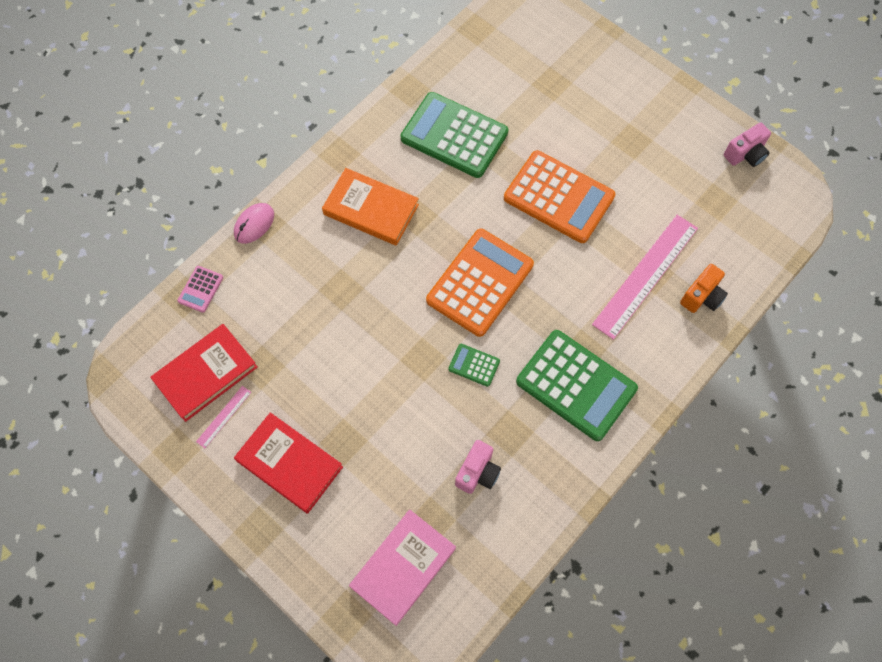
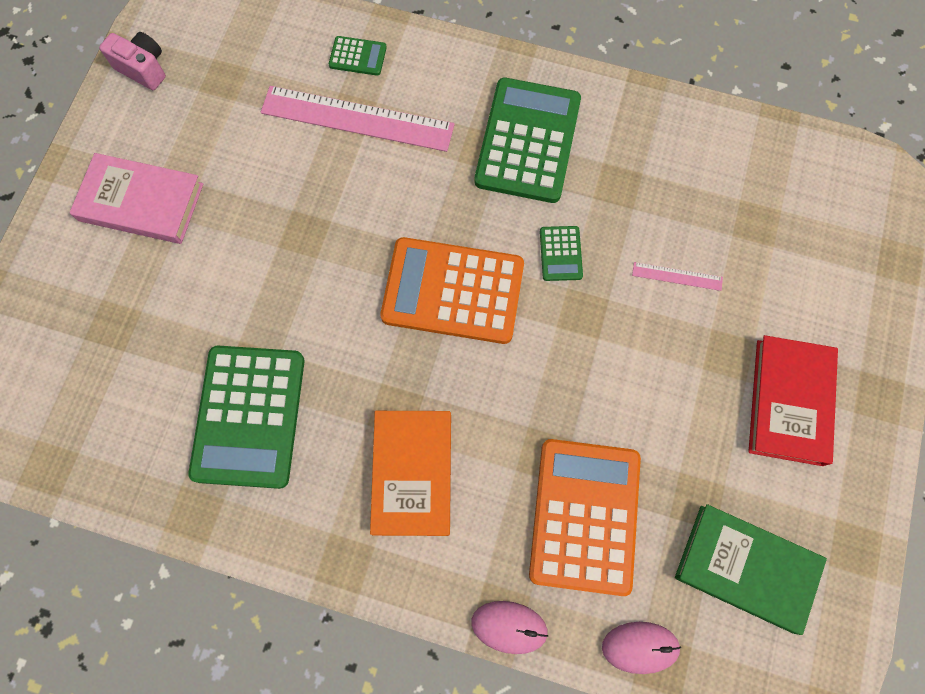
camera: 115 degrees left, 5 degrees up
(201, 289) = (640, 647): pink calculator -> pink mouse
(206, 374) = (746, 568): red book -> green book
(224, 416) = (783, 512): pink ruler -> pink ruler (677, 276)
(403, 567) = (819, 228): pink book -> pink book (141, 202)
(477, 472) = (679, 199): pink camera -> none
(559, 197) = (291, 248): orange calculator -> orange calculator (584, 516)
(702, 297) = (358, 56): orange camera -> green calculator

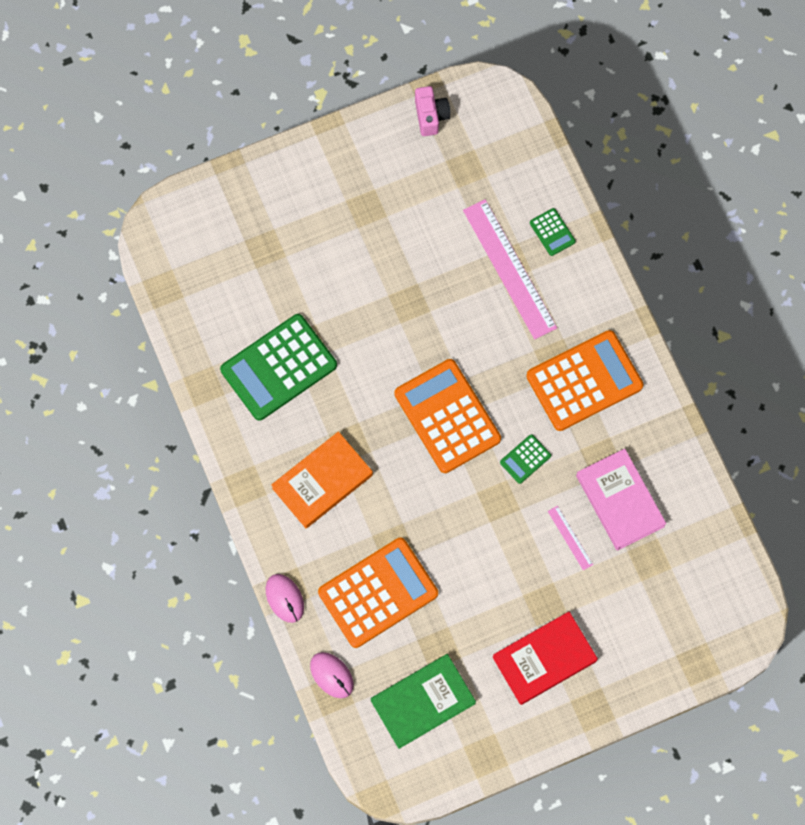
camera: 50 degrees right, 0 degrees up
(141, 202) = (347, 195): pink book -> pink book (620, 501)
(527, 141) = (584, 381): green calculator -> orange calculator
(746, 568) = (423, 702): green book -> green book turned 75 degrees clockwise

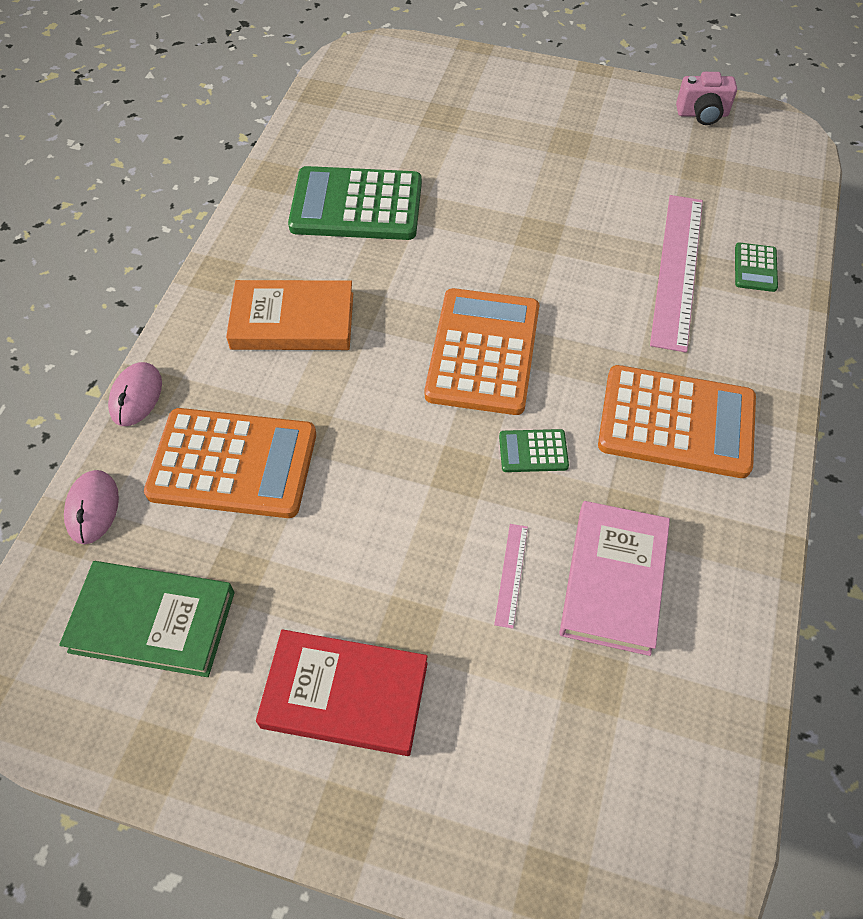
camera: 40 degrees right, 15 degrees down
(431, 116) = (702, 114): pink camera -> pink camera turned 60 degrees clockwise

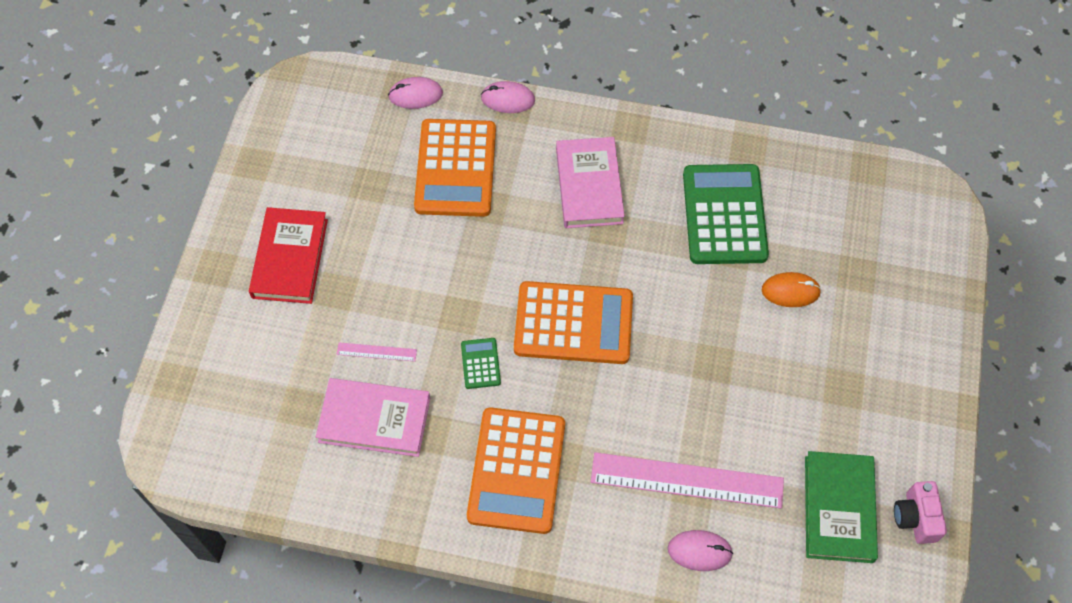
camera: 85 degrees right, 5 degrees up
(152, 621) = (337, 145): green book -> green book (838, 509)
(292, 321) = (589, 186): orange book -> pink book
(458, 165) = (790, 291): none -> orange mouse
(755, 268) = (699, 551): green calculator -> pink mouse

